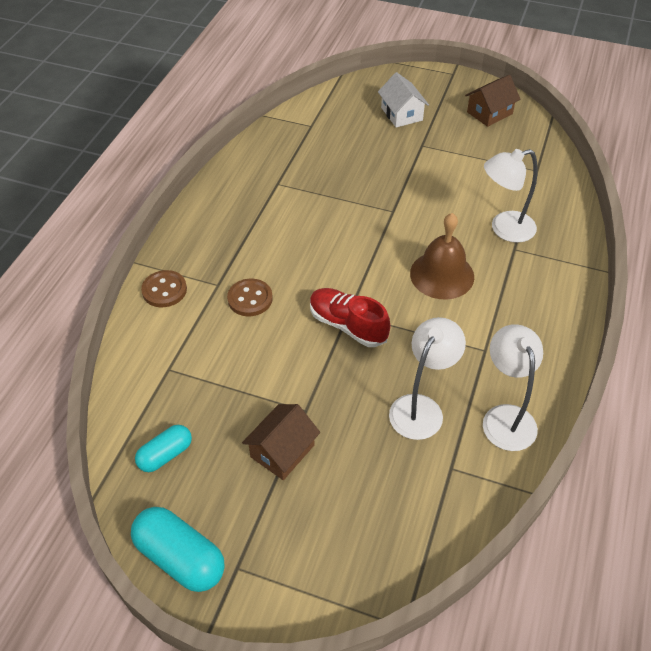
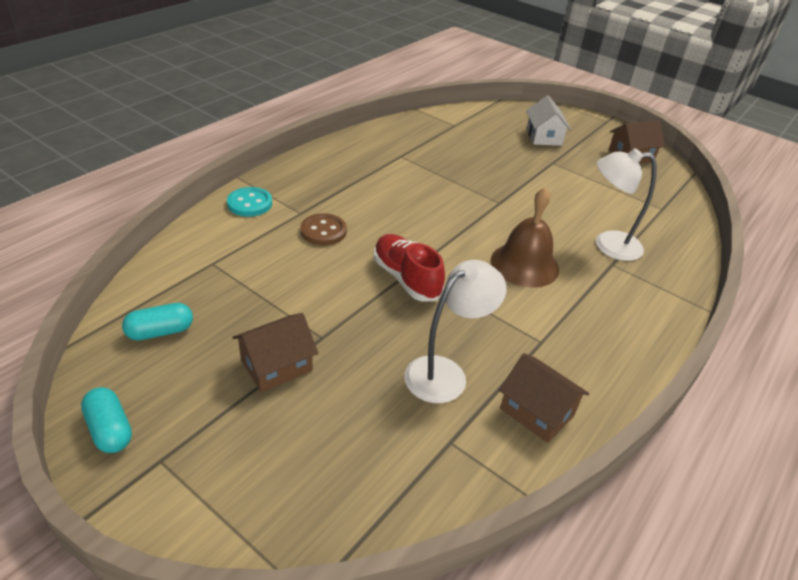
camera: 15 degrees right, 10 degrees down
(164, 290) = (249, 203): brown button -> turquoise button
(181, 558) = (110, 429): turquoise capsule -> turquoise capsule, size x0.62
(505, 417) = (537, 411): white lamp -> brown house

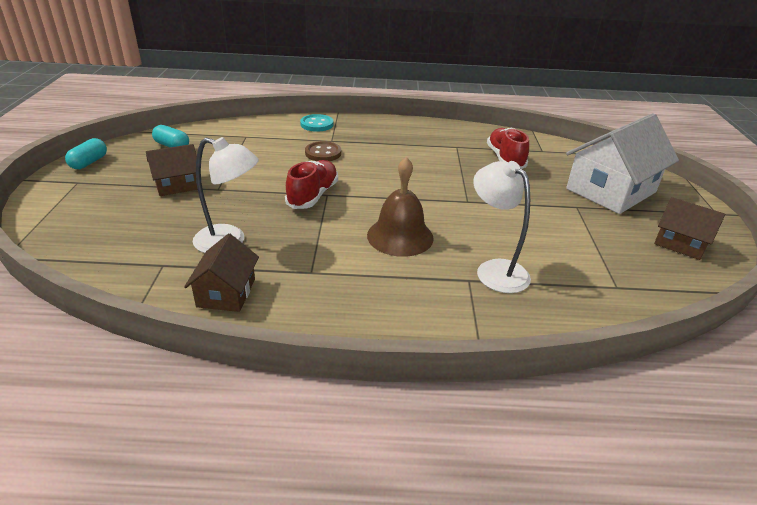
camera: 55 degrees right, 5 degrees down
(276, 366) = (177, 185): brown house -> brown house turned 45 degrees counterclockwise
(450, 147) = (505, 159): none -> red shoe
(544, 136) = (611, 190): white house -> white house, size x1.86

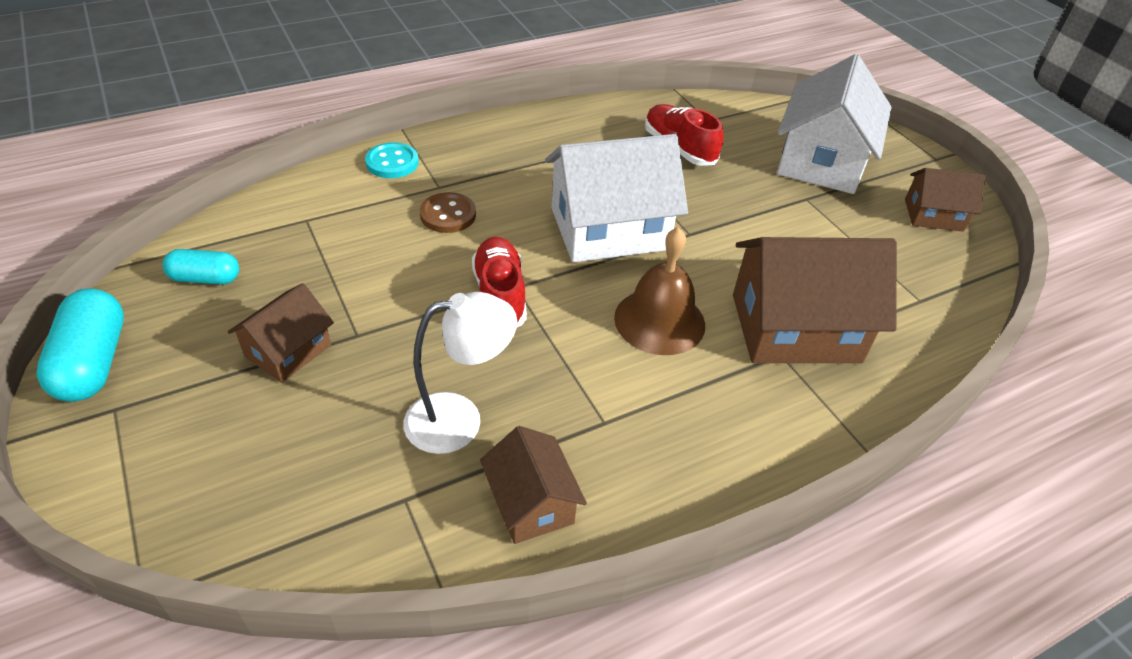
camera: 30 degrees left, 10 degrees up
(89, 162) = (93, 362): turquoise capsule -> turquoise capsule, size x1.60
(414, 184) = (609, 229): none -> white house
(495, 270) = (795, 328): white lamp -> brown house

